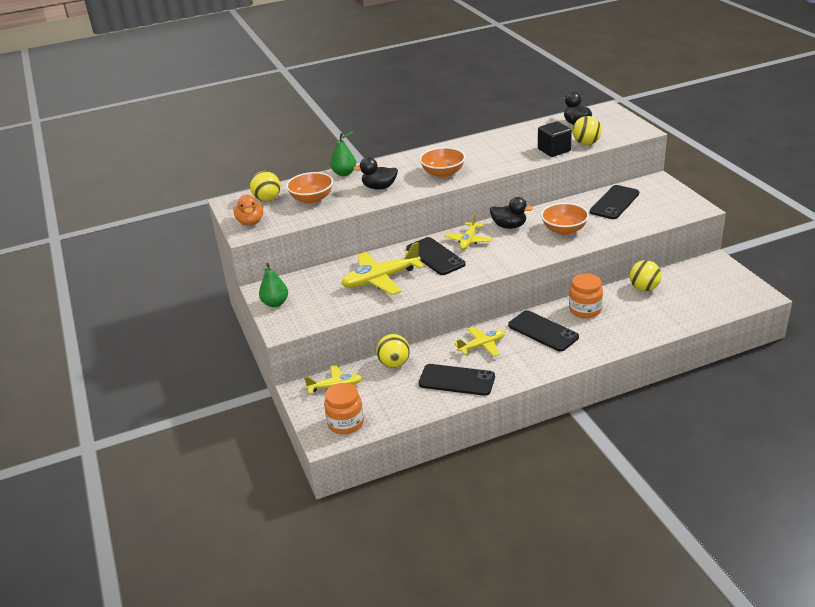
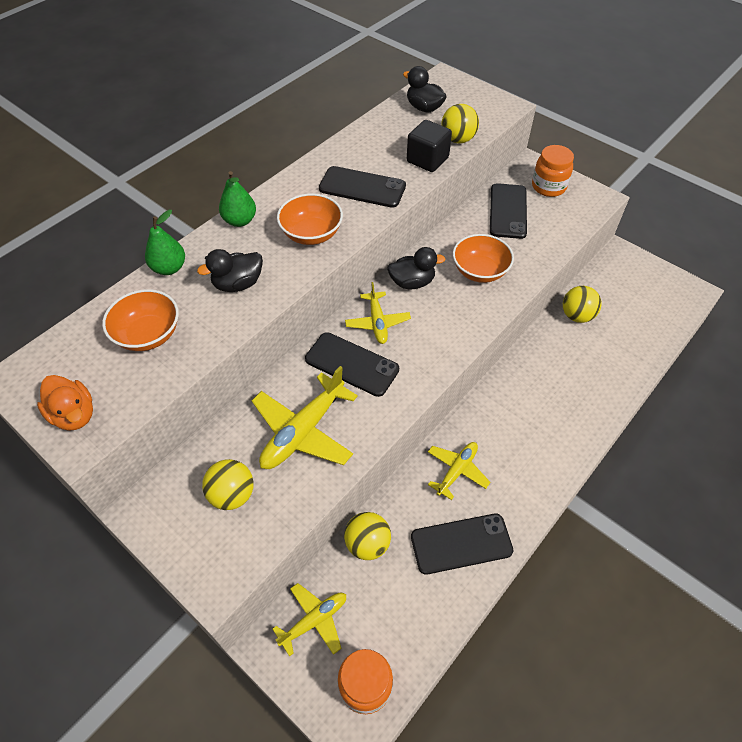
camera: 30 degrees left, 20 degrees up
(267, 199) = (76, 354): yellow ball -> yellow ball (232, 495)
(275, 303) = (174, 533): green pear -> green pear (240, 221)
(543, 331) = (511, 421): black phone -> black phone (362, 187)
(585, 310) = (536, 370): orange jar -> orange jar (548, 187)

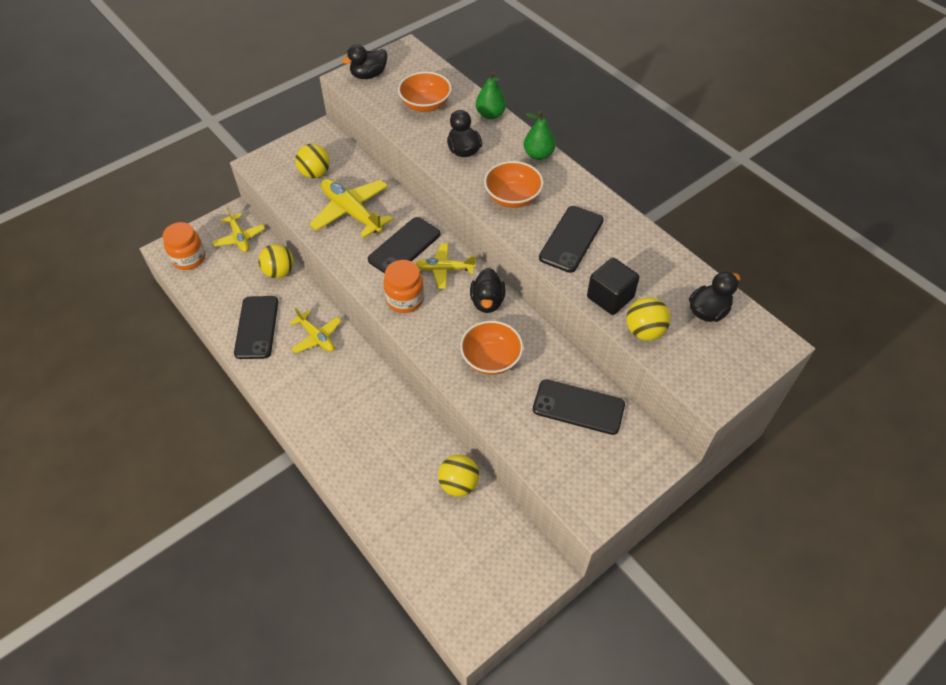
camera: 100 degrees right, 0 degrees up
(74, 415) = (368, 75): orange duck -> black duck
(548, 187) = (618, 462): orange jar -> orange jar (405, 299)

